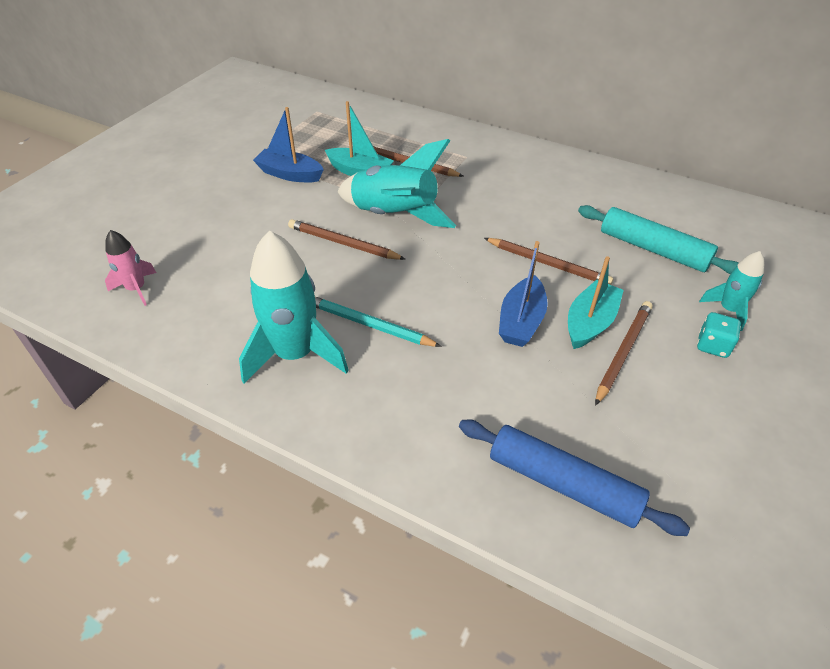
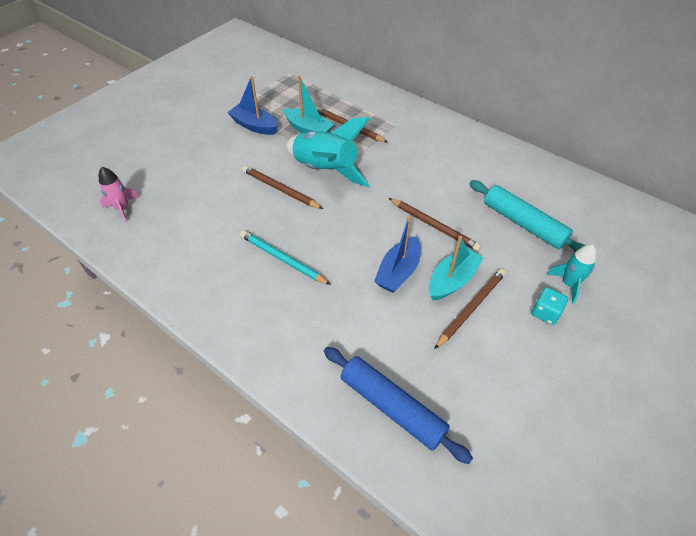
camera: 10 degrees right, 5 degrees up
(295, 354) = (223, 275): turquoise rocket -> none

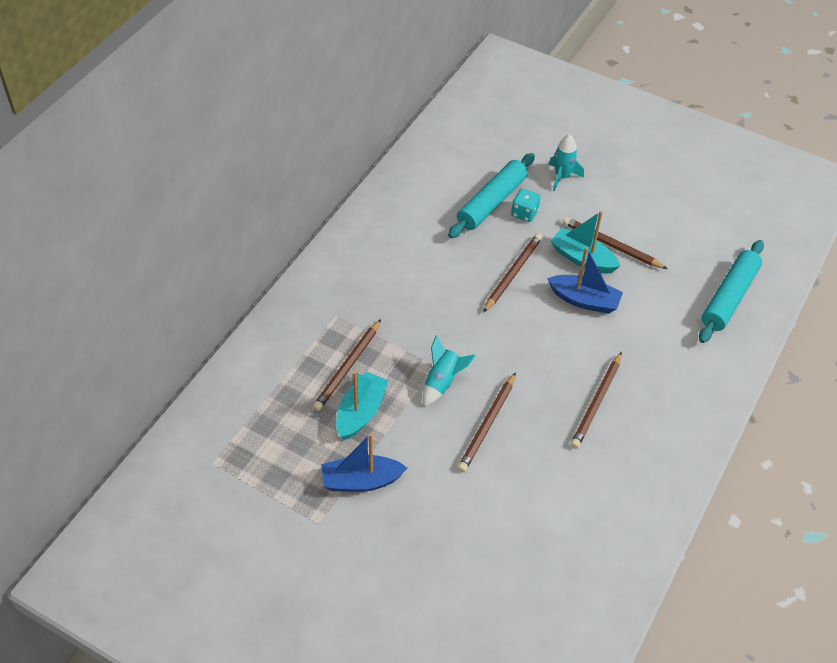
camera: 100 degrees left, 0 degrees up
(123, 208) = (563, 600): pink rocket -> none
(255, 126) = (361, 481): blue boat -> blue boat turned 60 degrees clockwise
(283, 259) = (596, 402): turquoise pencil -> brown pencil
(325, 170) = (442, 382): turquoise rocket -> turquoise rocket, size x0.53
(392, 406) = (729, 297): blue rolling pin -> turquoise rolling pin
(545, 313) = (600, 195): turquoise dice -> turquoise dice (524, 213)

